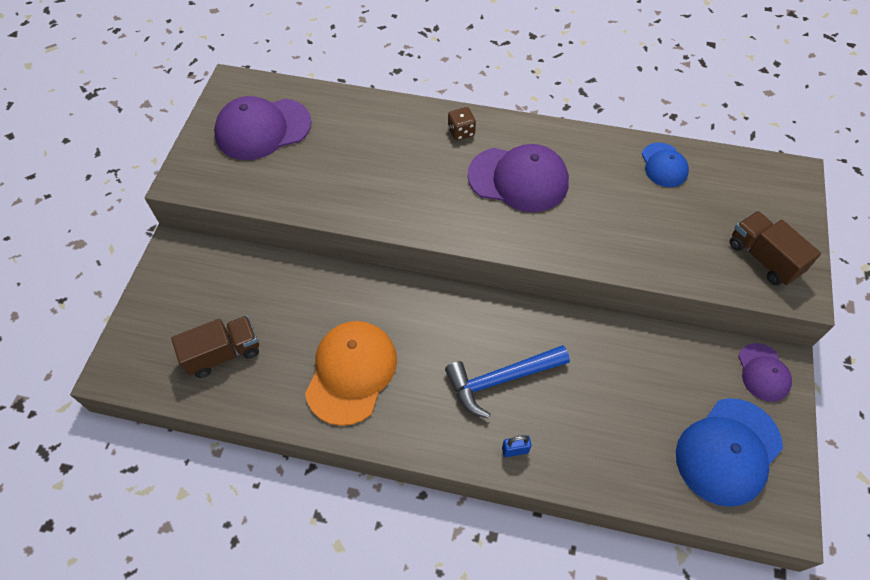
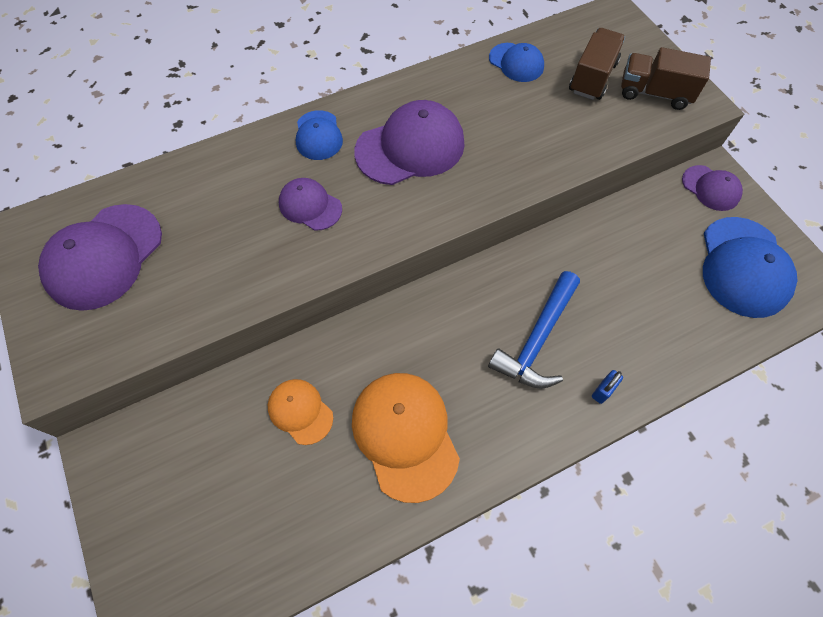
camera: 40 degrees left, 5 degrees up
(223, 353) = (260, 518): brown truck -> brown truck (592, 77)
(301, 309) = (300, 411): none -> orange cap
(412, 176) = (310, 206): none -> purple cap
(461, 132) = (318, 135): brown dice -> blue cap

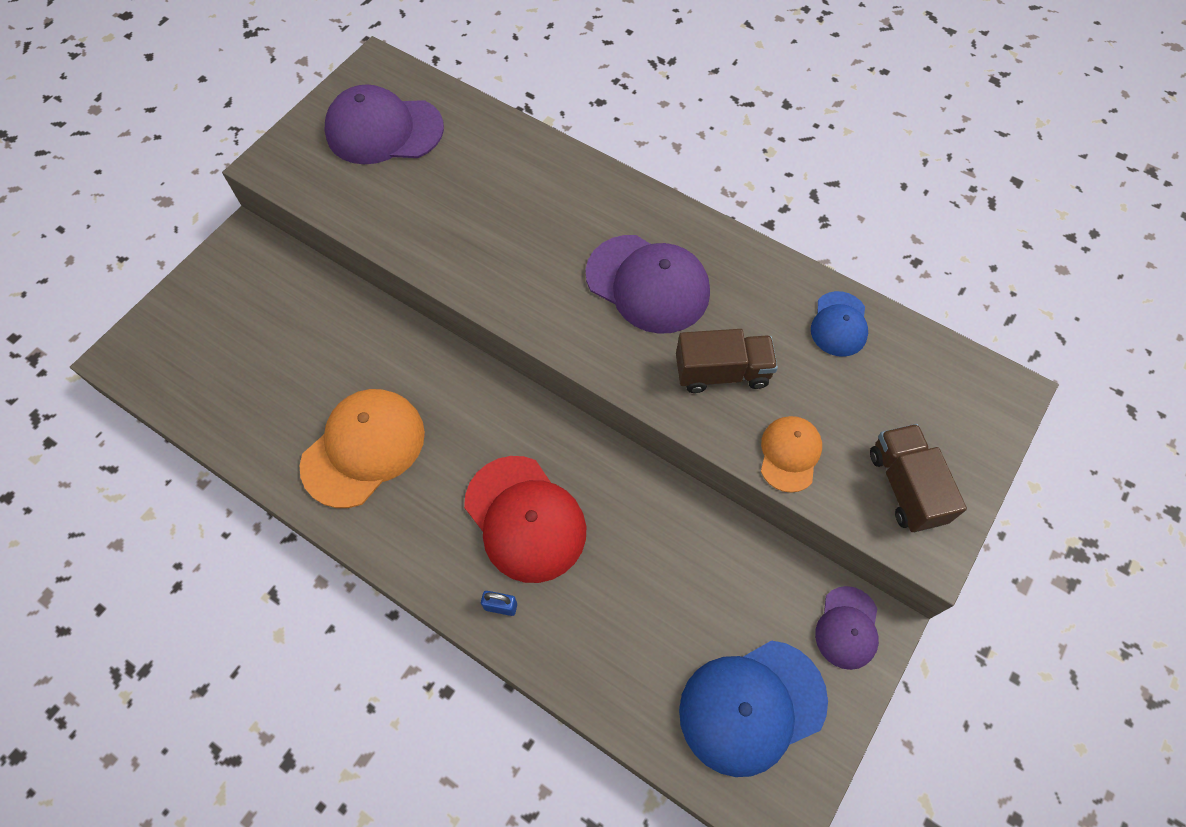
camera: 60 degrees right, 0 degrees up
(300, 411) = (344, 355): orange cap -> orange cap (789, 454)
(310, 206) = (524, 240): purple cap -> none
(318, 135) = (609, 203): blue cap -> none
(537, 339) = (525, 518): blue hammer -> red cap
(592, 77) = (877, 410): brown truck -> brown truck (722, 372)

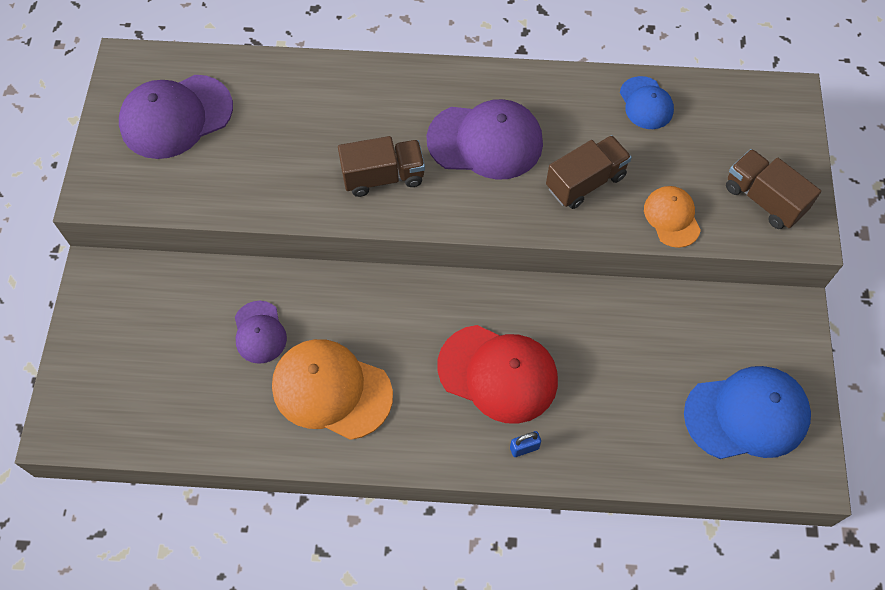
camera: 30 degrees left, 0 degrees up
(363, 448) = (331, 390): orange cap -> orange cap turned 75 degrees counterclockwise
(527, 270) = (383, 177): none -> brown truck
(752, 706) = (747, 414): blue cap -> blue cap turned 135 degrees counterclockwise
(847, 628) = (776, 324): purple cap -> purple cap (259, 332)

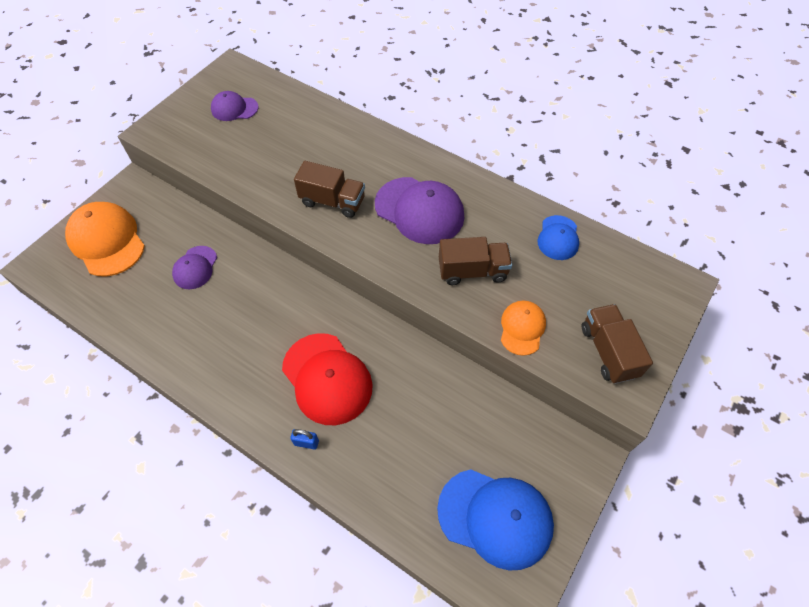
camera: 30 degrees right, 5 degrees down
(176, 117) = (234, 108): purple cap -> purple cap, size x0.56
(331, 390) = (209, 328): orange cap -> orange cap (107, 241)

